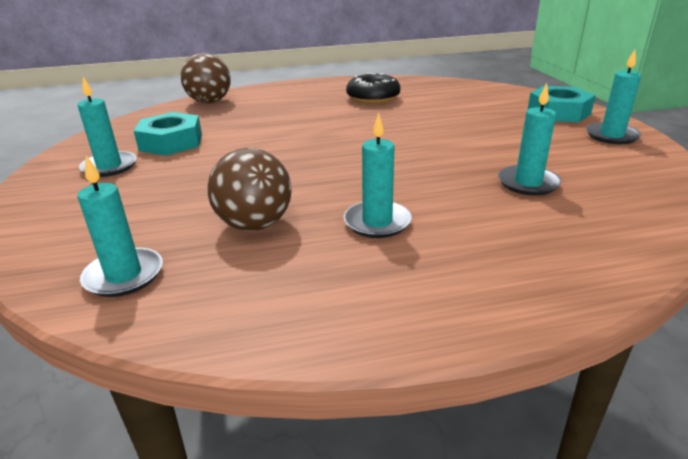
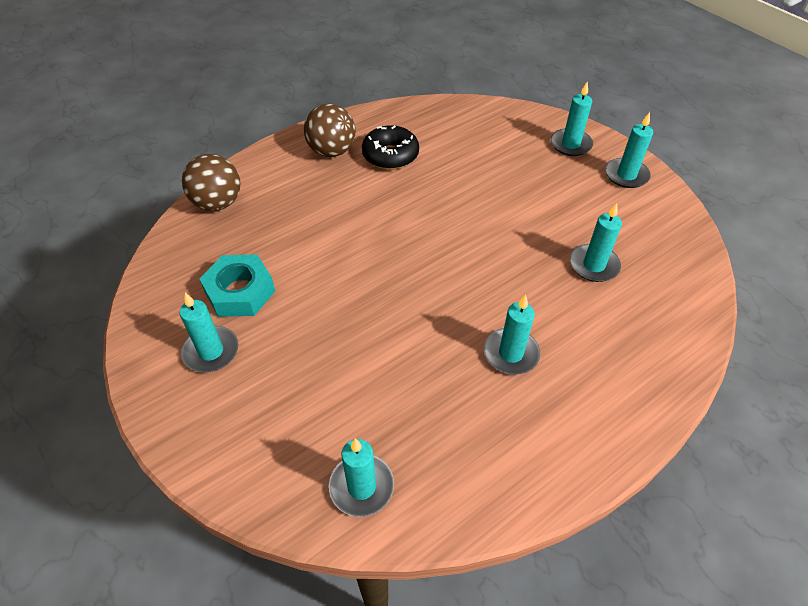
camera: 25 degrees left, 20 degrees up
(254, 225) = (418, 389): brown ball -> brown ball (332, 151)
(558, 112) = (570, 144): turquoise nut -> turquoise candle

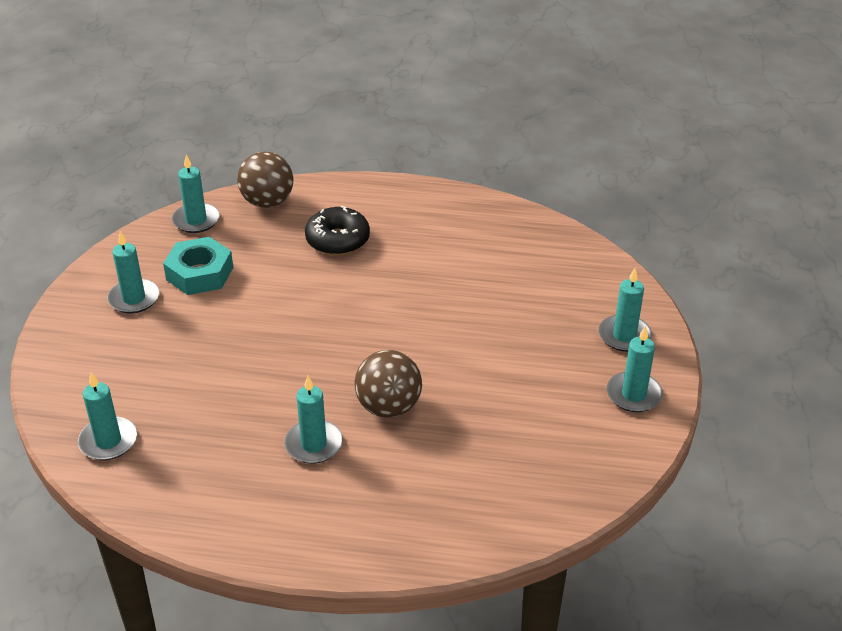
camera: 45 degrees right, 10 degrees down
(332, 151) = (404, 213): brown ball -> brown ball (388, 407)
(390, 155) = (445, 245): black donut -> black donut (337, 240)
(594, 265) = (478, 438): turquoise candle -> turquoise candle (196, 220)

